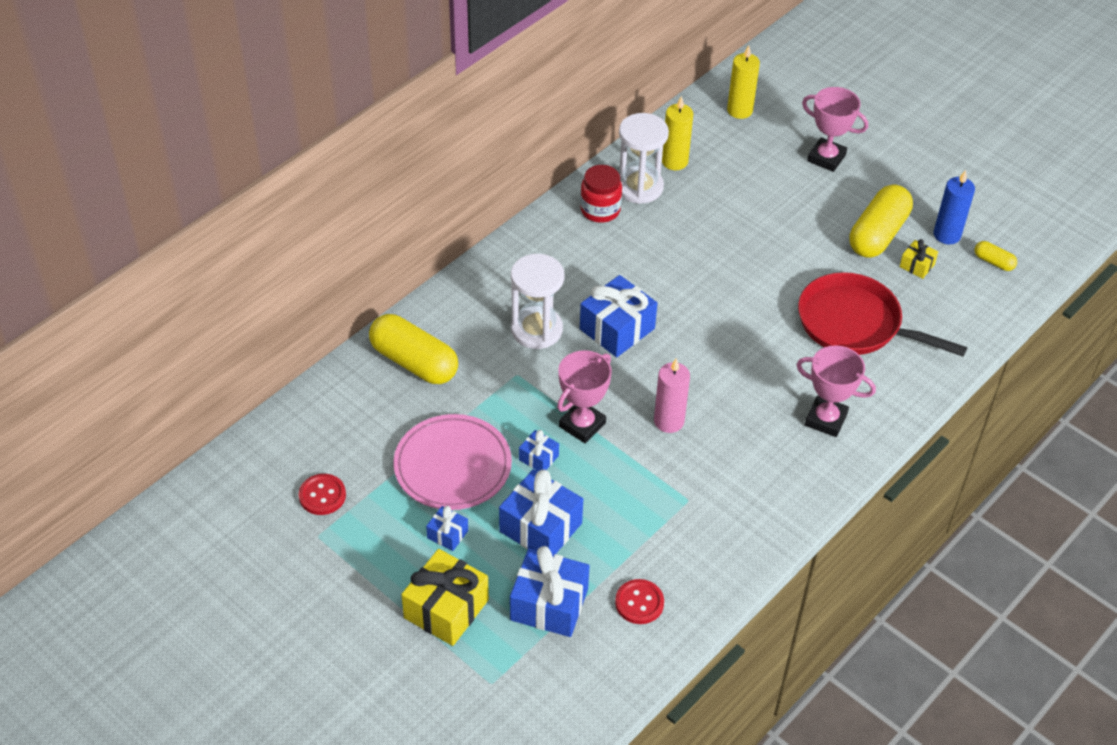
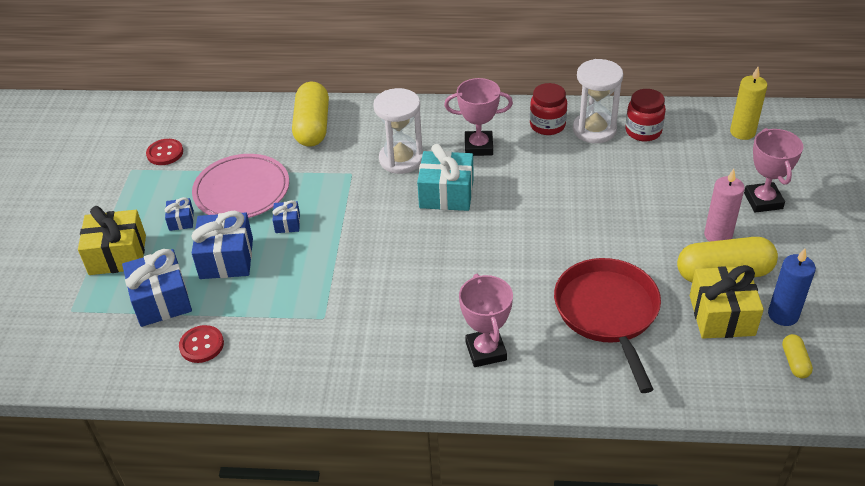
camera: 55 degrees right, 5 degrees down
(582, 425) = (338, 227): pink trophy -> pink trophy (478, 147)
(617, 329) = (446, 193): blue gift -> turquoise gift
(669, 421) = (388, 266): pink candle -> pink candle (718, 235)
(674, 161) = (643, 131): yellow candle -> red jar
(917, 265) = (721, 315): yellow gift -> yellow gift, size x2.00

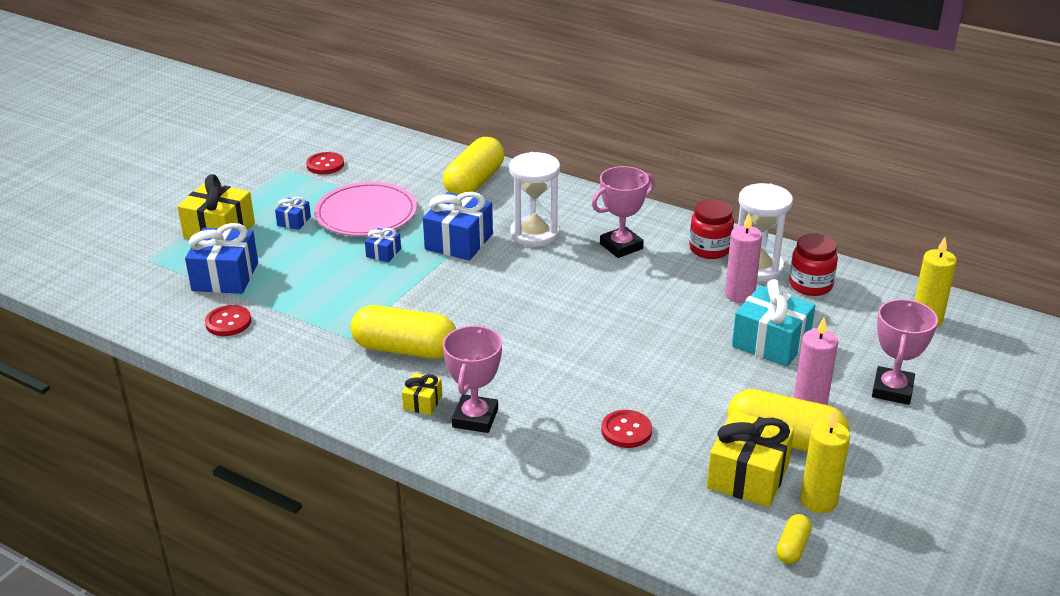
camera: 25 degrees right, 10 degrees down
(226, 258) = (306, 263): blue gift -> blue gift (459, 242)
(379, 310) = (405, 349): none -> yellow capsule
(432, 354) = (422, 402): none -> yellow gift
(446, 193) = (553, 276): turquoise gift -> turquoise gift (771, 342)
(478, 147) = (621, 246): pink trophy -> pink trophy turned 60 degrees counterclockwise
(599, 159) = (739, 295): none -> pink candle
(608, 313) = (626, 430): red pan -> red button
(783, 315) = (818, 500): blue candle -> yellow candle

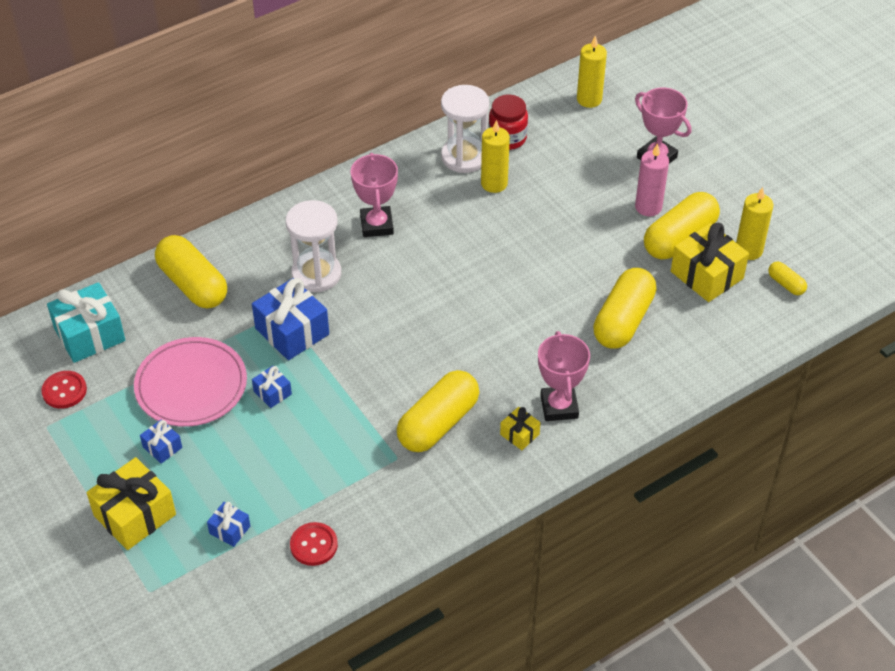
camera: 65 degrees left, 15 degrees up
(225, 276) = (229, 530): blue gift -> blue gift, size x0.50
(475, 418) = (559, 407): pink trophy -> pink trophy turned 45 degrees clockwise
(626, 430) = (623, 320): red button -> yellow capsule
(709, 249) = (419, 172): red jar -> none
(739, 295) = (494, 183): pink candle -> yellow candle
(771, 342) = (565, 194): turquoise gift -> turquoise gift (89, 335)

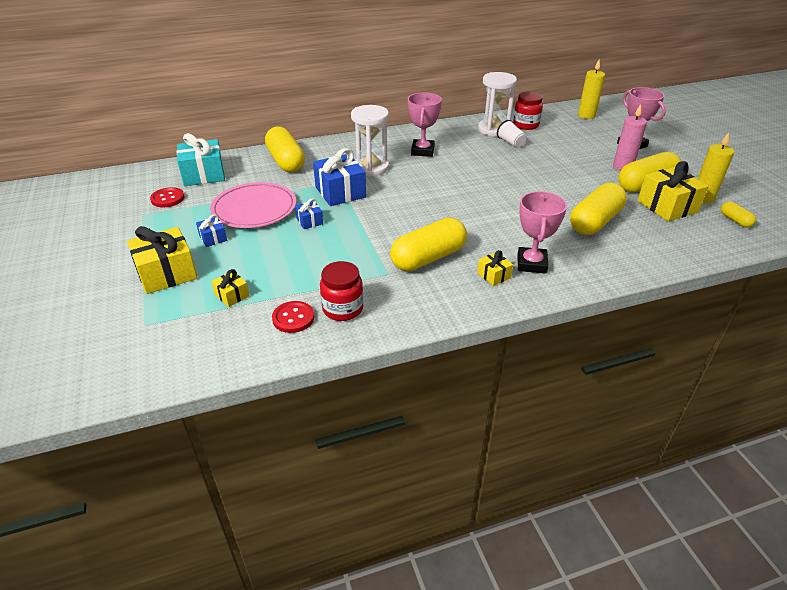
camera: 15 degrees right, 10 degrees down
(229, 530) = (232, 295): blue gift -> yellow gift
(364, 520) = (343, 309): none -> red jar
(494, 183) = (511, 143): yellow candle -> white cup

